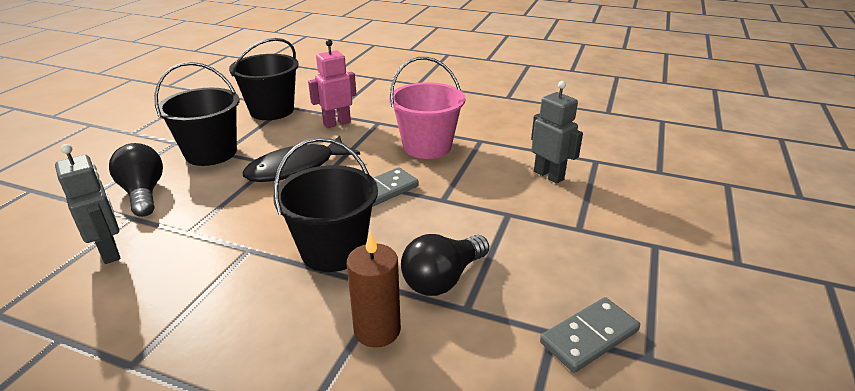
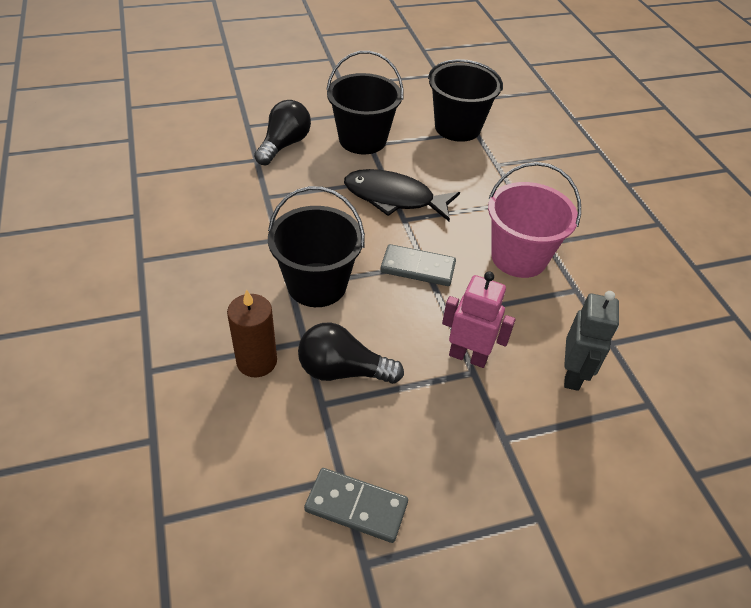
camera: 50 degrees right, 15 degrees up
(110, 252) = (217, 177): grey robot -> none
(337, 123) = (485, 177): pink robot -> pink robot (468, 356)

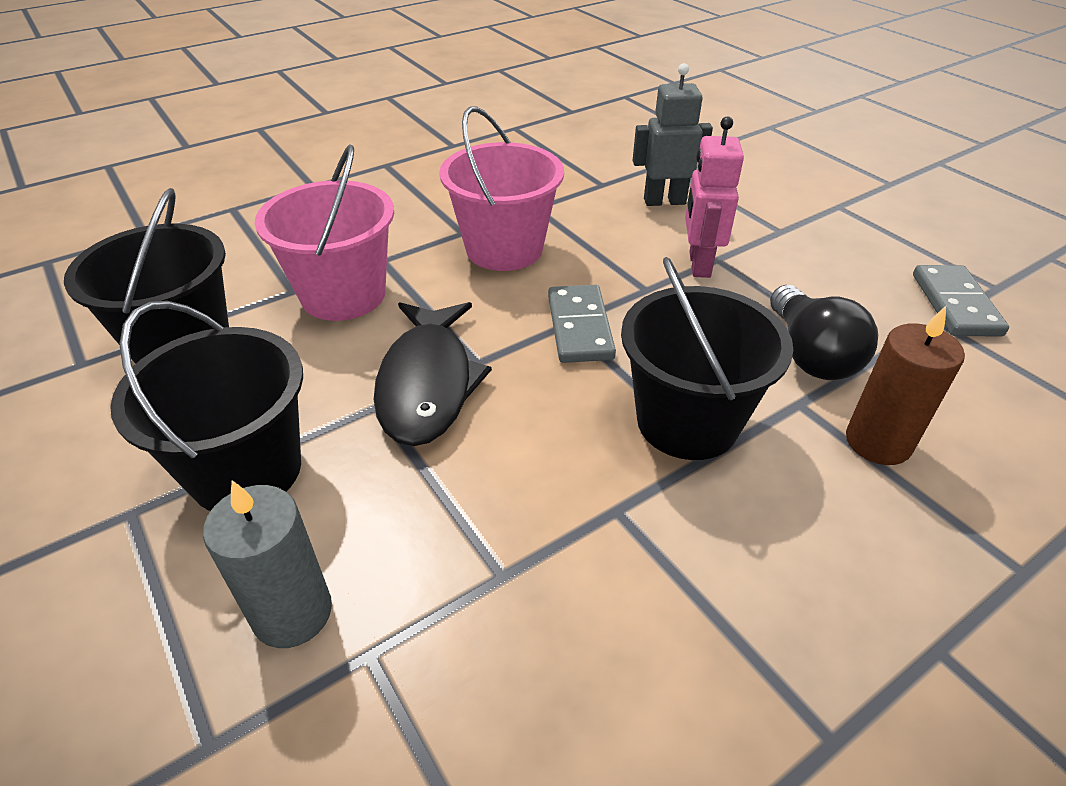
camera: 105 degrees left, 5 degrees down
(284, 145) = (292, 613): black light bulb -> grey candle
(486, 181) = (343, 295): none -> pink bucket

